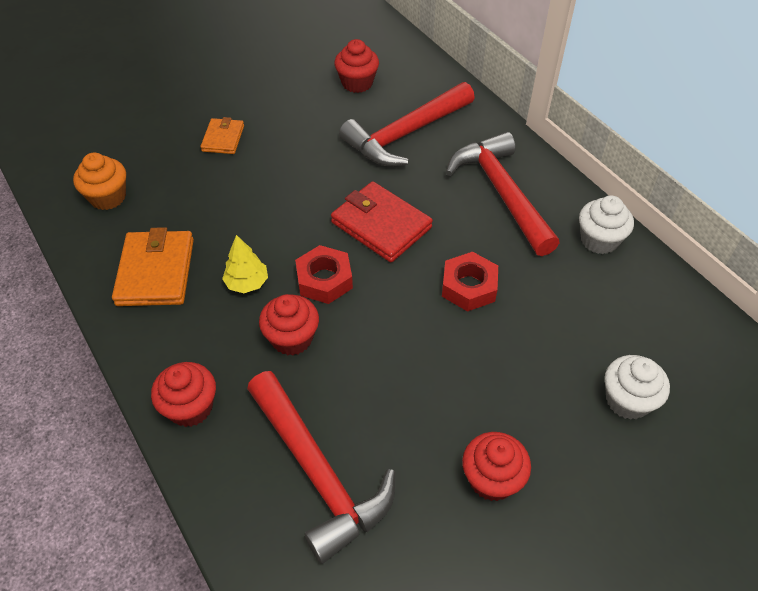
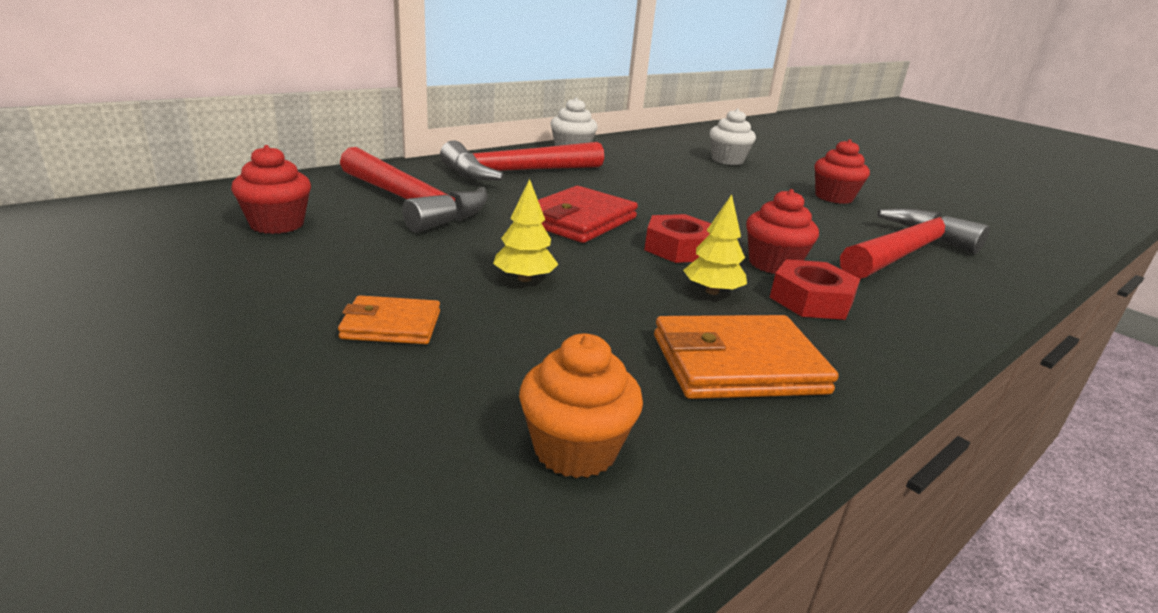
camera: 100 degrees left, 25 degrees down
(190, 407) = (919, 317): red cupcake -> none
(274, 189) = (524, 279): none -> yellow tree
(469, 287) = (649, 191): red nut -> red nut (811, 300)

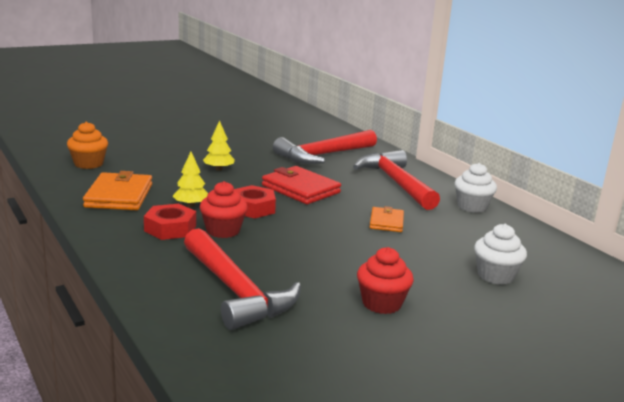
camera: 100 degrees right, 5 degrees down
(277, 224) = (288, 134): red cupcake -> none
(391, 325) = (183, 147): orange wallet -> orange wallet (386, 222)

